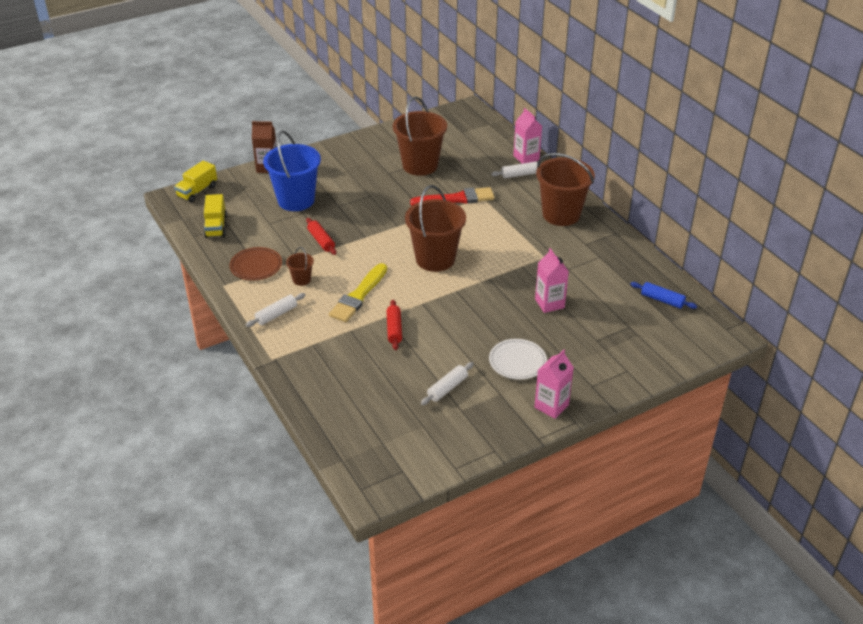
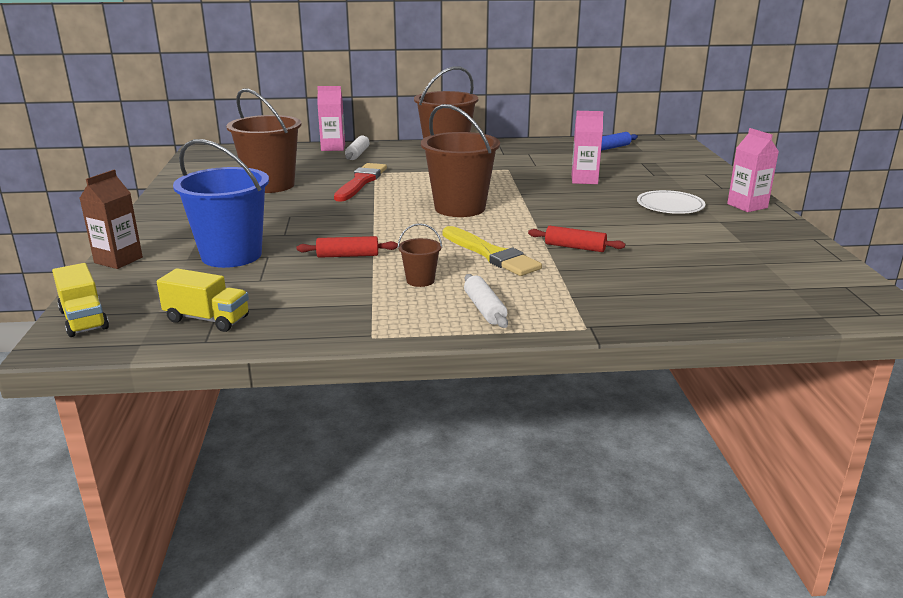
camera: 65 degrees left, 15 degrees down
(256, 266) = (352, 305): brown plate -> none
(447, 388) = (700, 241): white rolling pin -> none

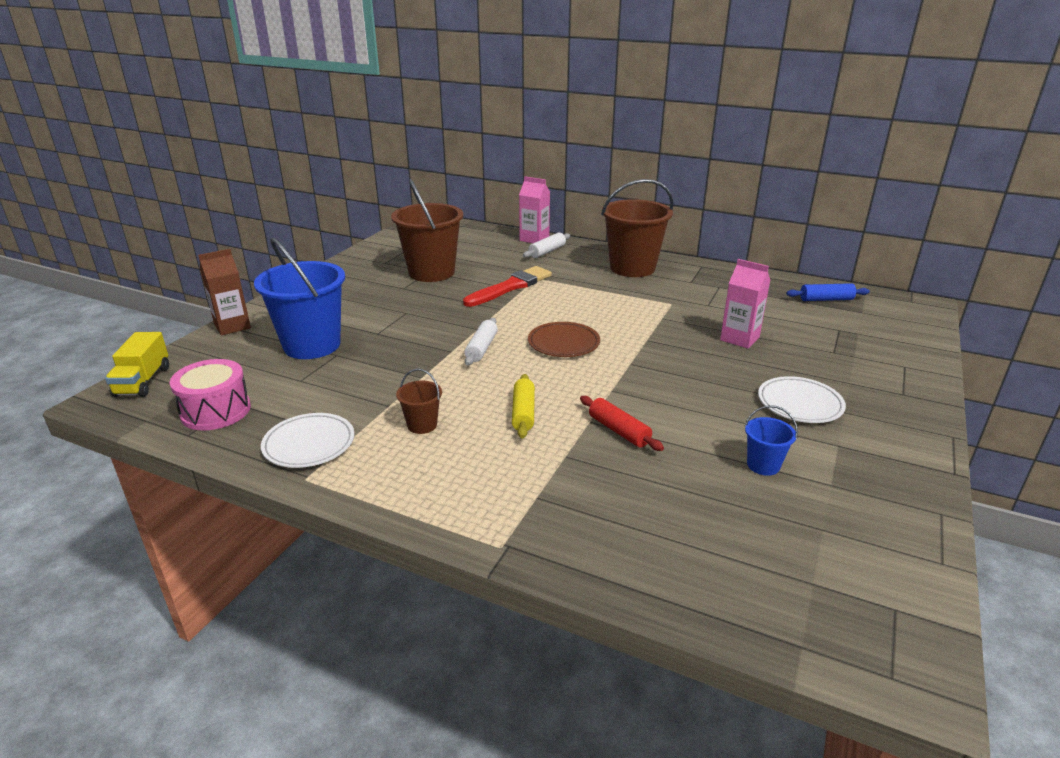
camera: 30 degrees right, 5 degrees up
(207, 319) = (216, 411): yellow truck -> pink drum
(339, 316) = (309, 444): none -> white plate
(348, 255) = (397, 374): red rolling pin -> none
(460, 208) = (563, 343): brown bucket -> brown plate
(484, 309) = (435, 482): white rolling pin -> white rolling pin (481, 348)
(491, 254) = (523, 413): yellow brush -> yellow rolling pin
(691, 242) = (763, 465): none -> blue bucket
(747, 206) = (905, 432): pink carton -> none

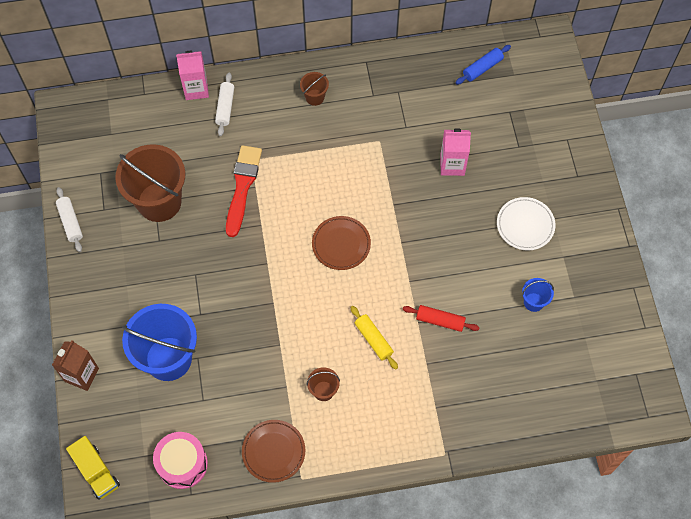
camera: 35 degrees left, 35 degrees up
(309, 444) = (273, 451): white plate -> brown plate
(481, 348) = (290, 286): white rolling pin -> white rolling pin (70, 222)
(632, 268) = (315, 97): brown bucket -> brown bucket, size x0.45

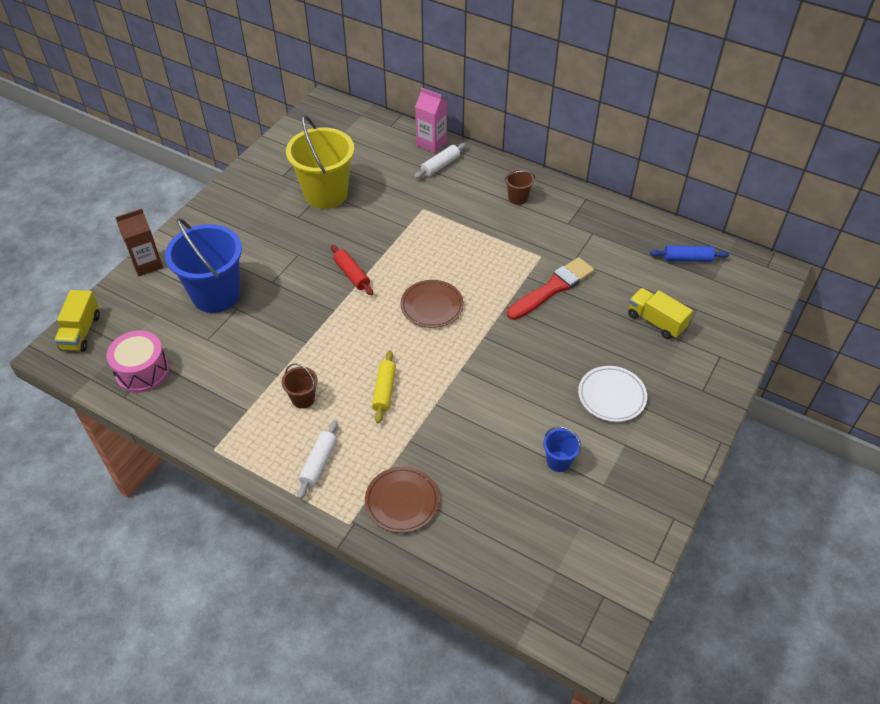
camera: 40 degrees right, 15 degrees down
(70, 222) = (251, 169): white rolling pin -> white rolling pin (318, 463)
(159, 202) = (326, 194): brown bucket -> yellow bucket
(242, 187) = (397, 221): red brush -> red brush (552, 288)
(273, 451) = (216, 413): brown plate -> brown plate (402, 501)
(440, 321) = (456, 416): red rolling pin -> red rolling pin (352, 274)
(452, 165) = (588, 310): pink carton -> none
(504, 141) = (656, 321): none -> yellow truck

